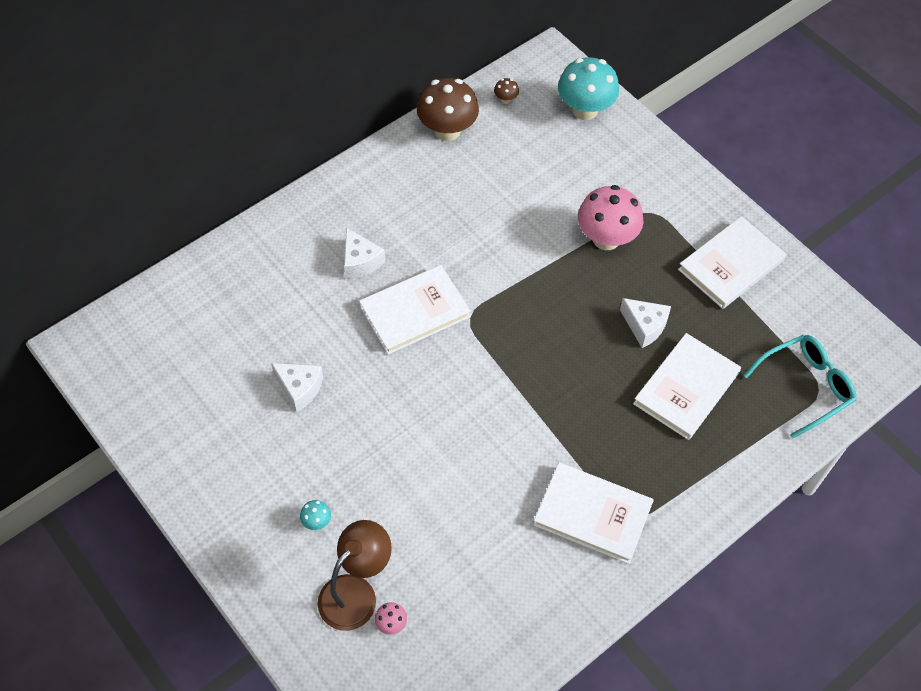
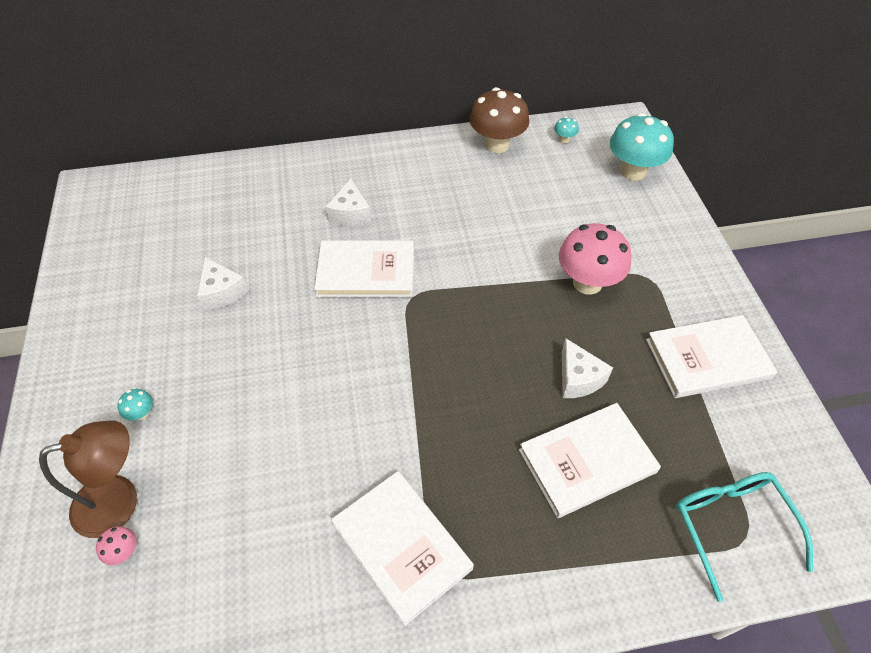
camera: 30 degrees right, 5 degrees down
(505, 99) = (564, 139): brown mushroom -> turquoise mushroom
(805, 386) = (731, 525): turquoise glasses -> turquoise glasses turned 105 degrees counterclockwise

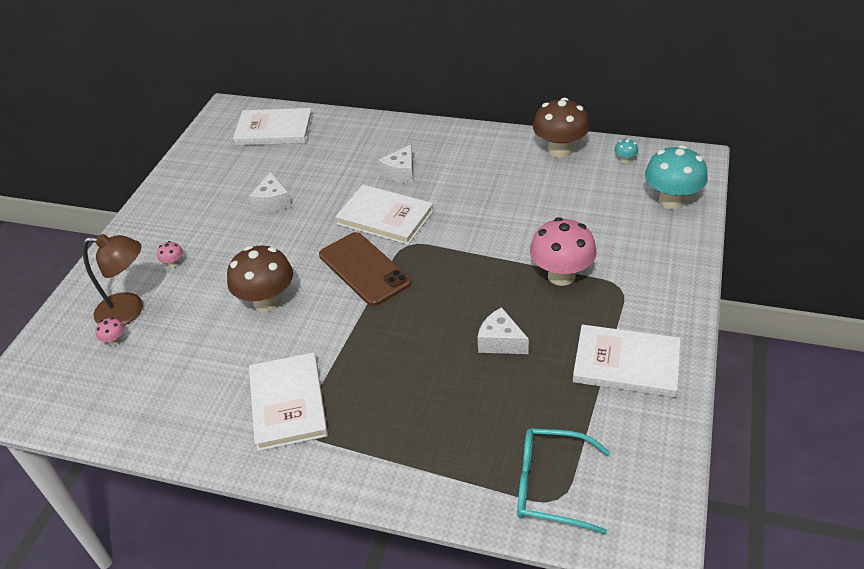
camera: 30 degrees right, 10 degrees down
(142, 413) = (173, 263): turquoise mushroom -> pink mushroom
(294, 422) = (267, 301): none -> brown mushroom
(382, 342) = (364, 269): none -> brown phone
(578, 378) = (500, 342): white cheese -> white cheese turned 120 degrees clockwise
(587, 461) = (464, 400): white book -> white book (274, 130)
(731, 525) = (550, 486): turquoise glasses -> turquoise glasses turned 90 degrees counterclockwise

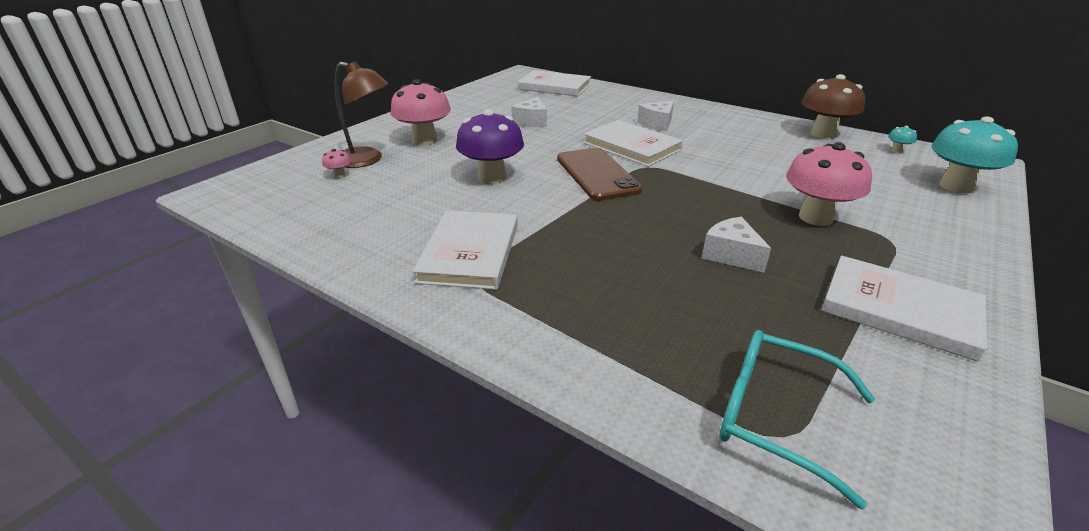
camera: 15 degrees right, 10 degrees down
(173, 263) = (424, 140): pink mushroom -> pink mushroom, size x2.41
(267, 301) = (492, 177): brown mushroom -> purple mushroom

